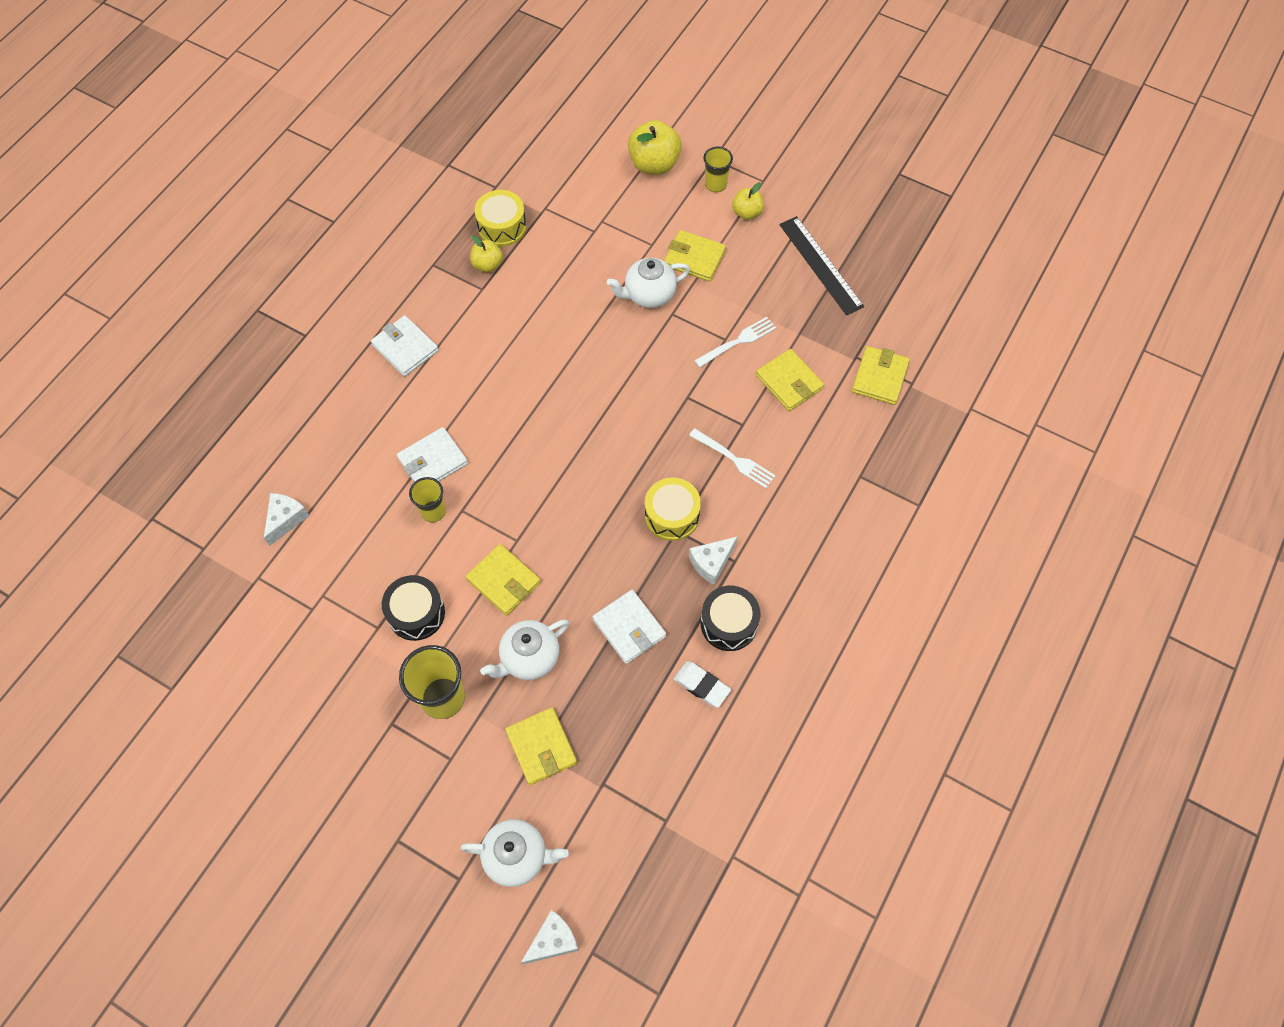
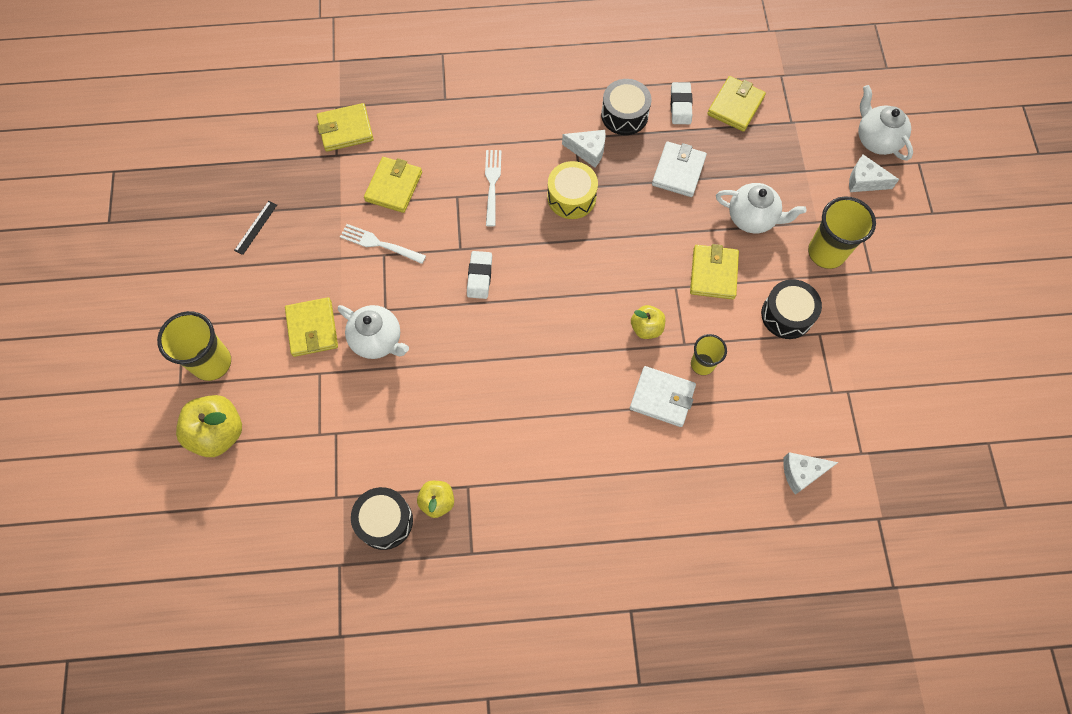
camera: 125 degrees left, 5 degrees up
(405, 348) = (577, 506): white wallet -> none
(502, 227) = (385, 521): yellow drum -> black drum
(541, 747) = (802, 171): yellow wallet -> yellow wallet (735, 106)
(553, 941) = (901, 90): white cheese -> white cheese (864, 181)
(649, 396) = (479, 276): none -> white eraser
(715, 184) = (212, 362): yellow cup -> yellow cup, size x1.65
(747, 213) = (231, 317): yellow apple -> yellow apple (646, 328)
(821, 265) = (256, 227): black ruler -> black ruler, size x0.50

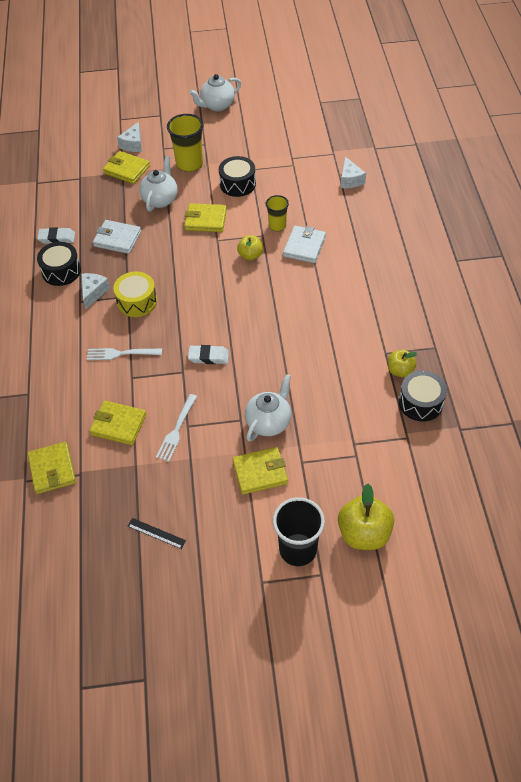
camera: 90 degrees left, 15 degrees down
(212, 362) = (298, 550): yellow cup -> black cup
(735, 106) = (61, 207): yellow wallet -> yellow wallet (126, 169)
(876, 139) = (99, 137): white teapot -> white teapot (217, 105)

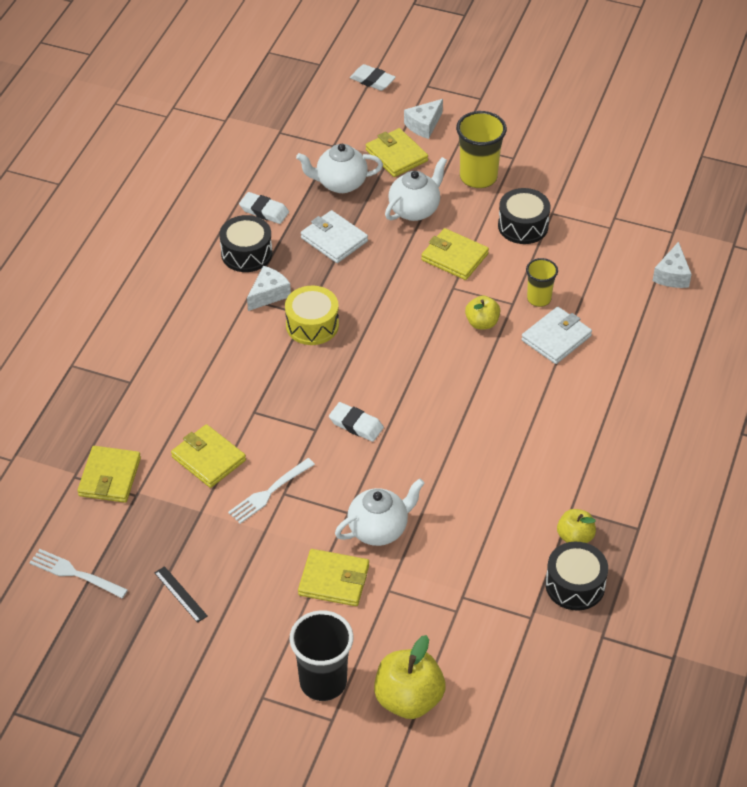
camera: 25 degrees right, 5 degrees down
(81, 128) = (372, 80): none -> white eraser
(121, 353) = (258, 379): white fork -> white fork (75, 573)
(217, 105) = (561, 112): white teapot -> white teapot (340, 183)

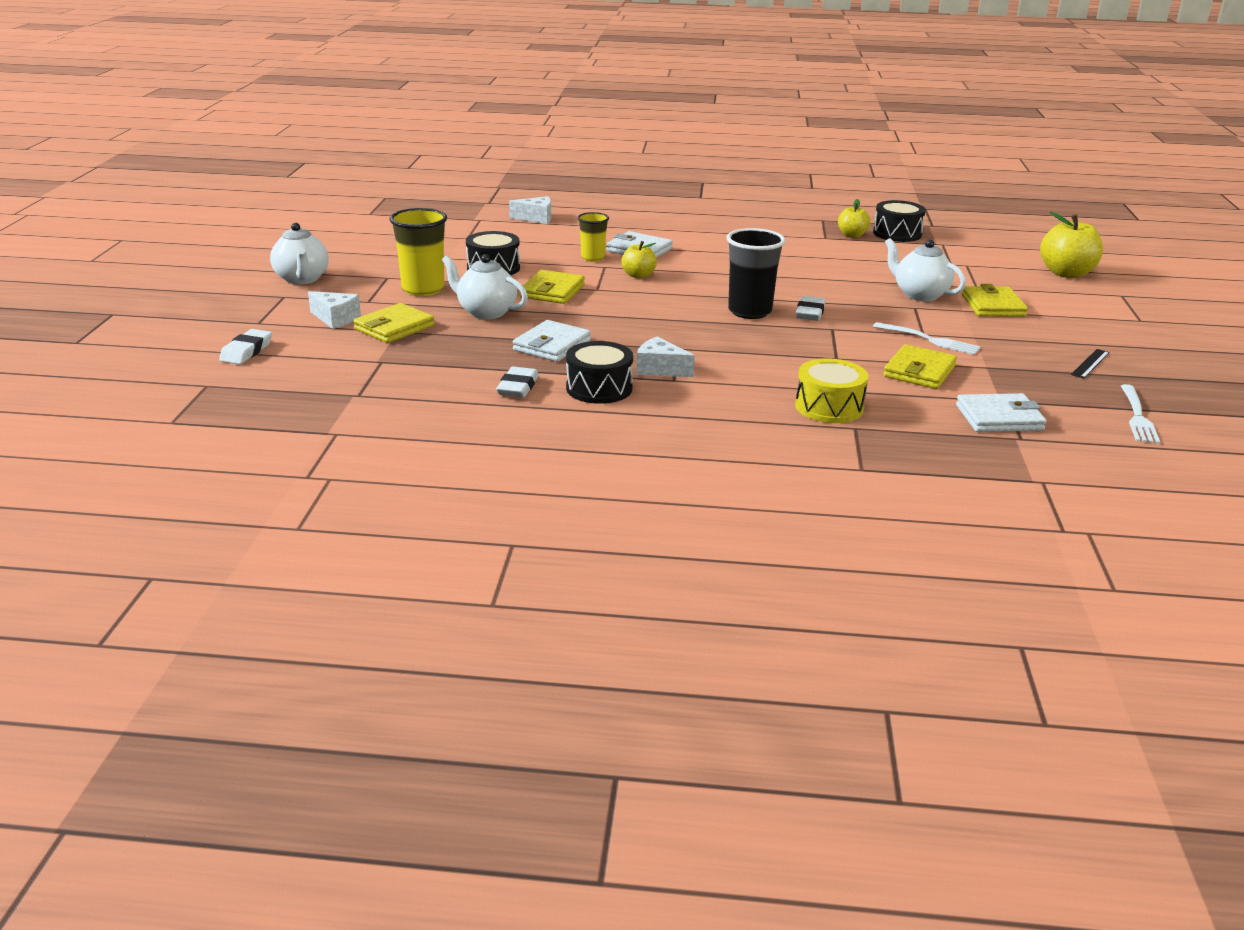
camera: 105 degrees left, 20 degrees down
(110, 477) = (999, 418): yellow wallet -> white wallet
(312, 325) = (692, 343): yellow drum -> yellow drum (829, 407)
(323, 682) = (1094, 301): black cup -> black cup (749, 311)
(340, 183) = (453, 351): white teapot -> white teapot (302, 279)

